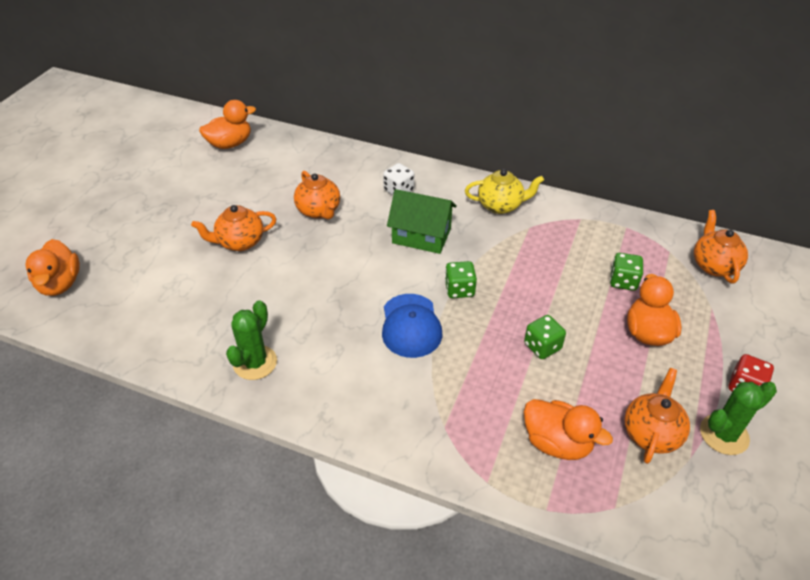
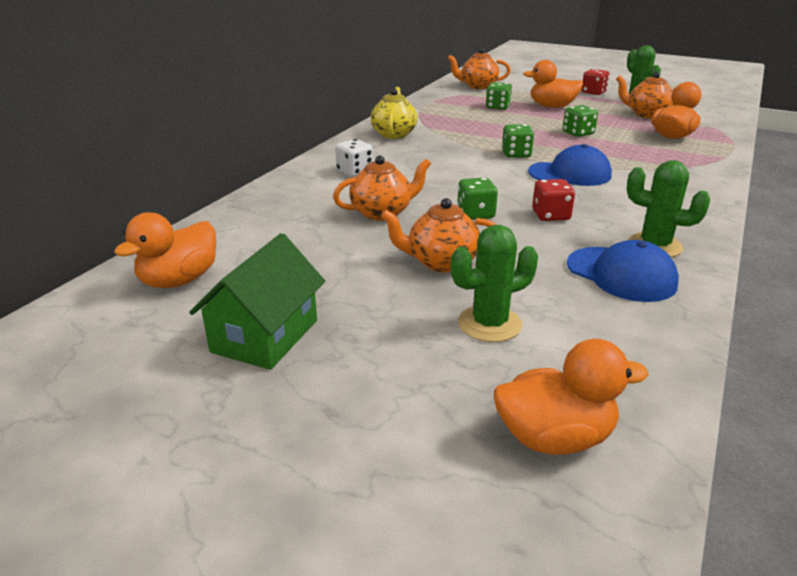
camera: 85 degrees left, 15 degrees down
(162, 264) = (489, 324): none -> green cactus
(212, 334) = (621, 274): none -> blue cap
(230, 144) = (179, 280): orange duck -> orange duck turned 120 degrees counterclockwise
(240, 242) = (441, 262): orange teapot -> orange teapot turned 105 degrees clockwise
(314, 303) = (550, 215): none -> red dice
(316, 259) = (475, 214): none -> green dice
(421, 236) = (436, 165): green house -> green house (265, 336)

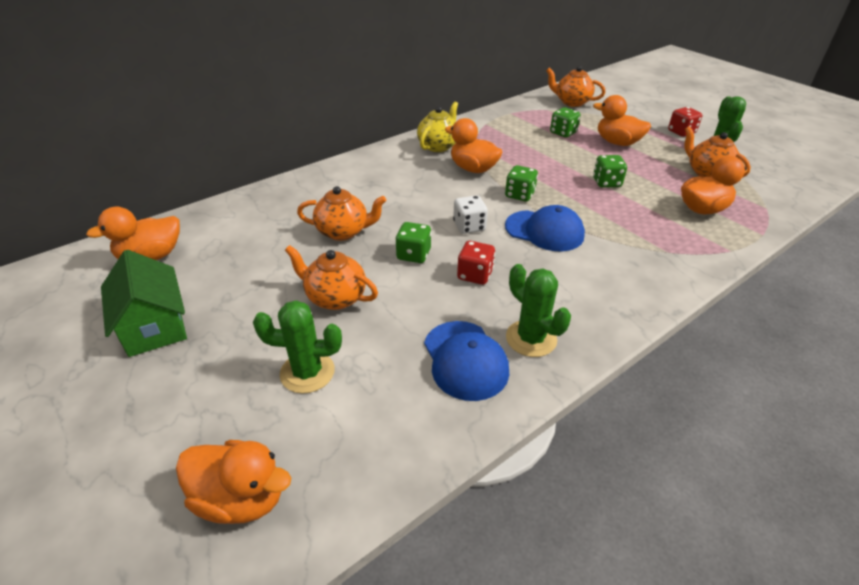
camera: 25 degrees right, 10 degrees up
(265, 336) = (154, 326): green house -> green house turned 75 degrees counterclockwise
(354, 172) = (365, 182): white dice -> white dice (469, 226)
(449, 144) = (473, 169): none -> orange duck

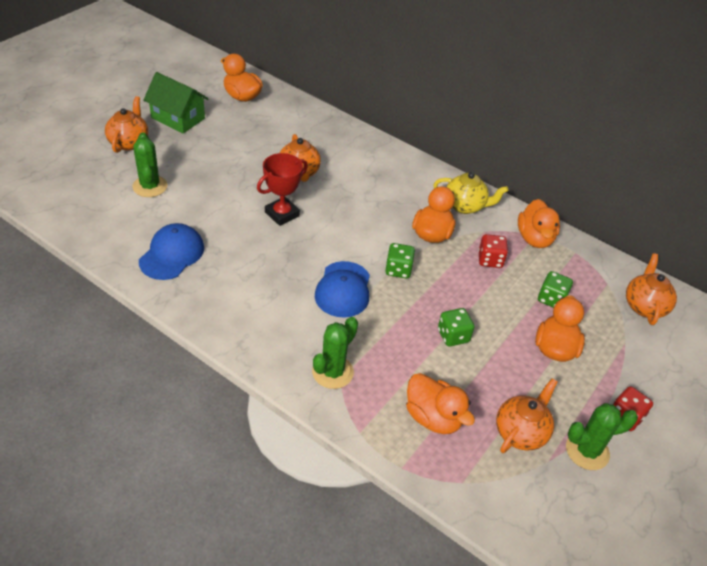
camera: 70 degrees right, 5 degrees up
(154, 326) = (178, 118): green house -> green house turned 75 degrees clockwise
(241, 498) = (61, 183): orange duck -> orange duck (534, 238)
(335, 297) = (221, 184): orange teapot -> orange teapot (129, 142)
(413, 255) = (282, 214): green dice -> red trophy
(465, 360) = (172, 254): blue cap -> blue cap turned 150 degrees clockwise
(469, 226) = (332, 241): white dice -> none
(475, 275) = (266, 250): red dice -> red dice (490, 260)
(531, 338) = (199, 286): green cactus -> green cactus (332, 372)

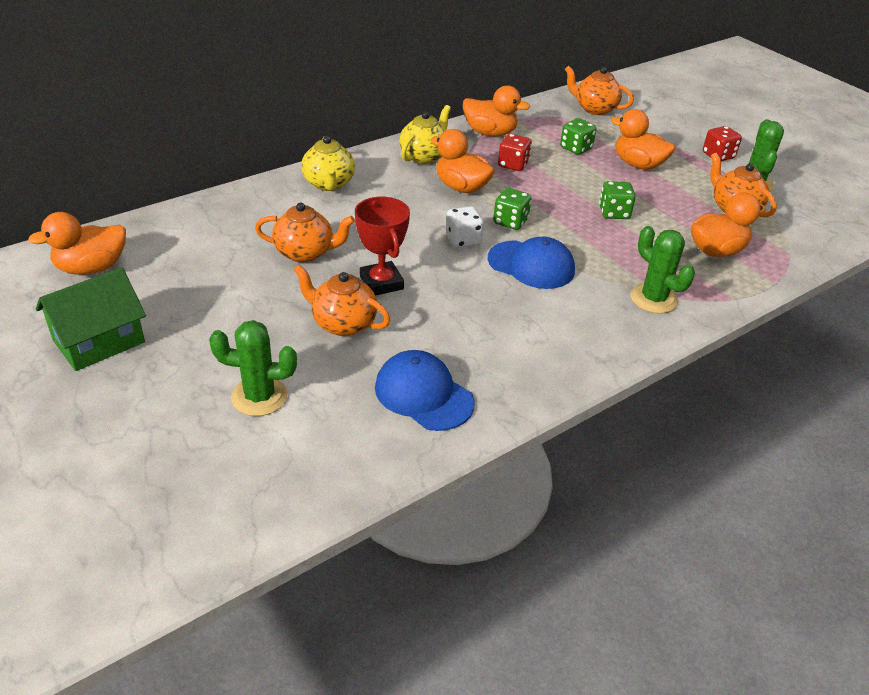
camera: 70 degrees left, 5 degrees down
(129, 142) = (127, 406): orange teapot -> orange teapot (343, 323)
(356, 246) = (463, 240): none -> white dice
(390, 165) = (329, 184): none -> yellow teapot

